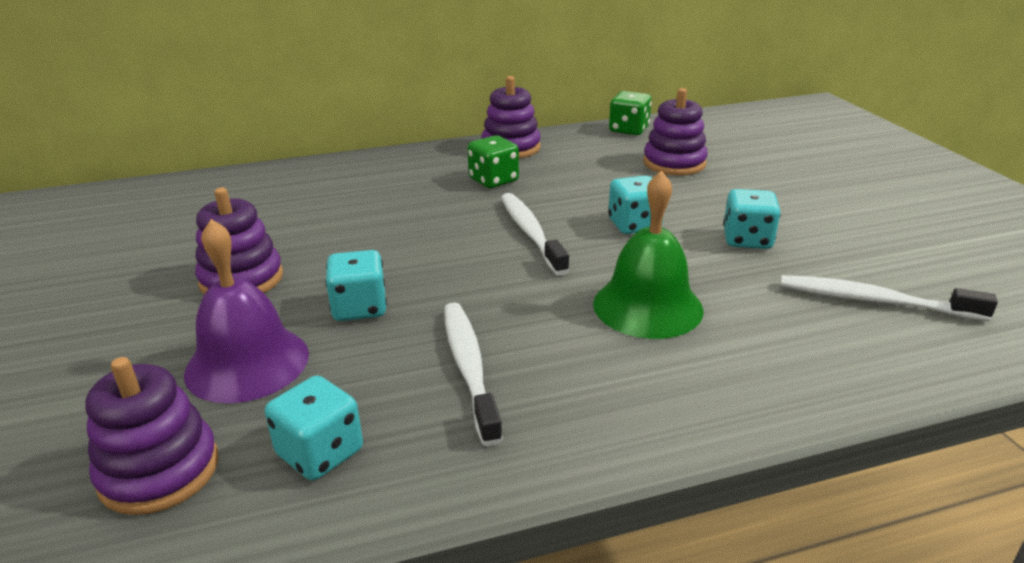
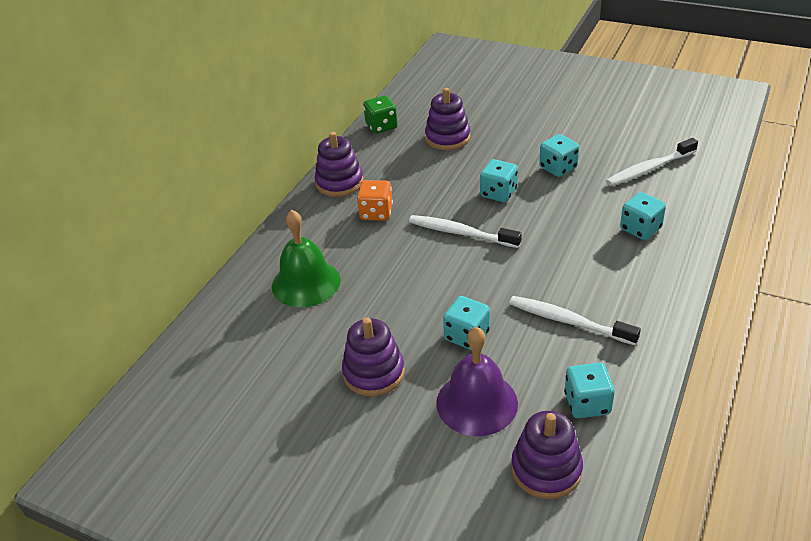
camera: 45 degrees left, 10 degrees up
(493, 180) = (376, 213): green dice -> orange dice
(647, 306) = (579, 235): green bell -> green bell (306, 283)
(738, 347) = (640, 229): none -> turquoise dice

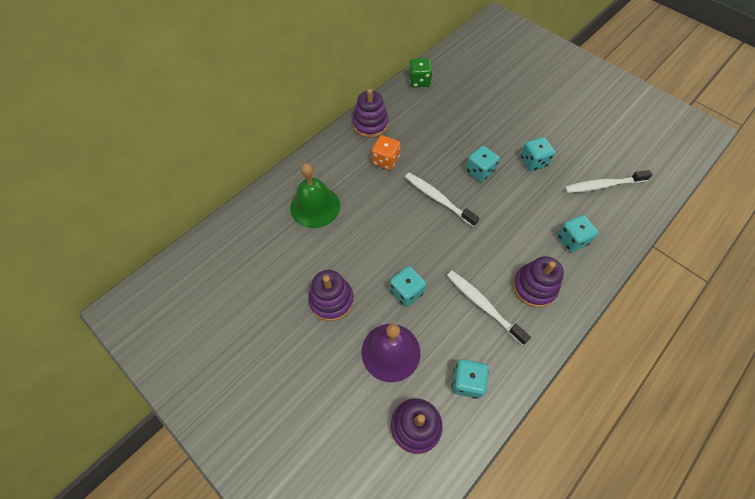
camera: 15 degrees right, 20 degrees up
(447, 138) = (463, 107): purple stacking toy -> purple stacking toy (534, 287)

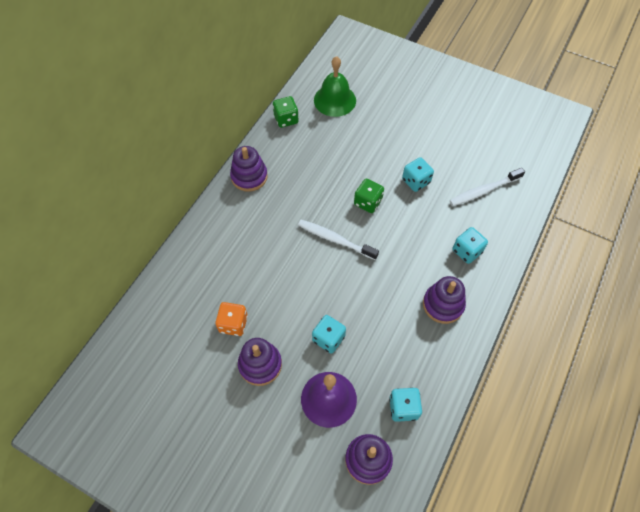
camera: 15 degrees left, 0 degrees up
(315, 206) = (218, 275): green bell -> green bell (335, 100)
(385, 160) = (274, 211): orange dice -> orange dice (233, 324)
(479, 171) = (368, 202): turquoise dice -> green dice
(483, 306) = (402, 334): white toothbrush -> none

